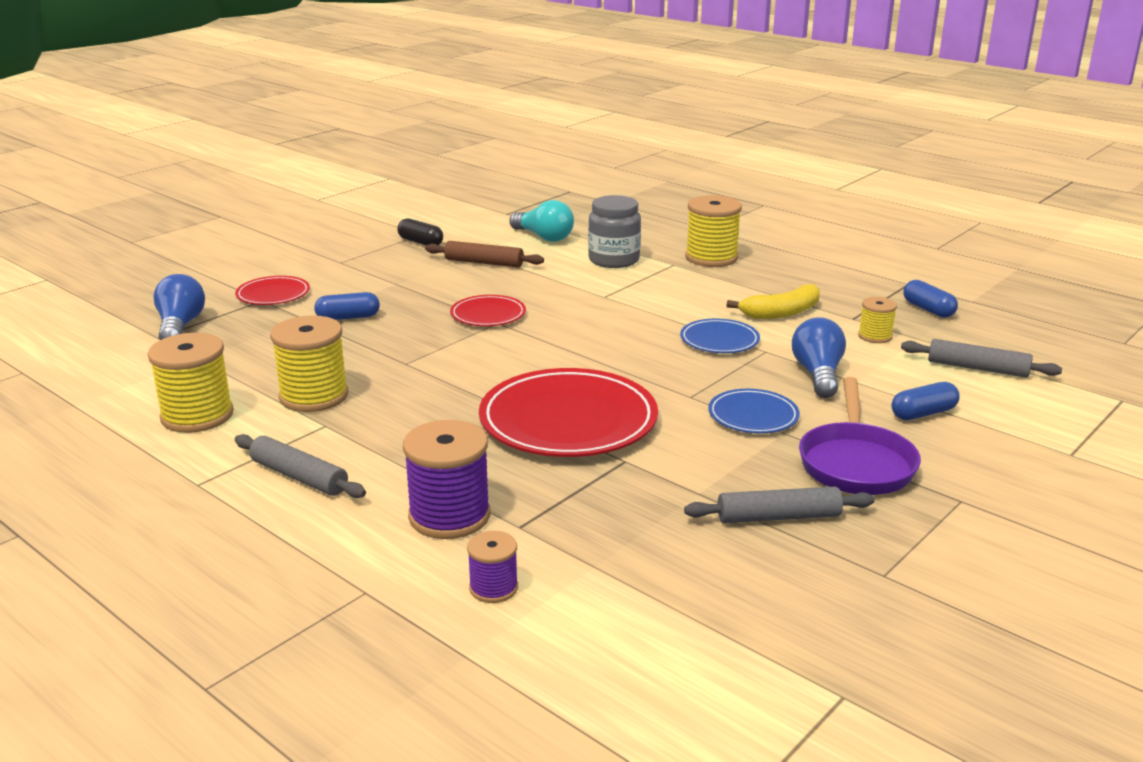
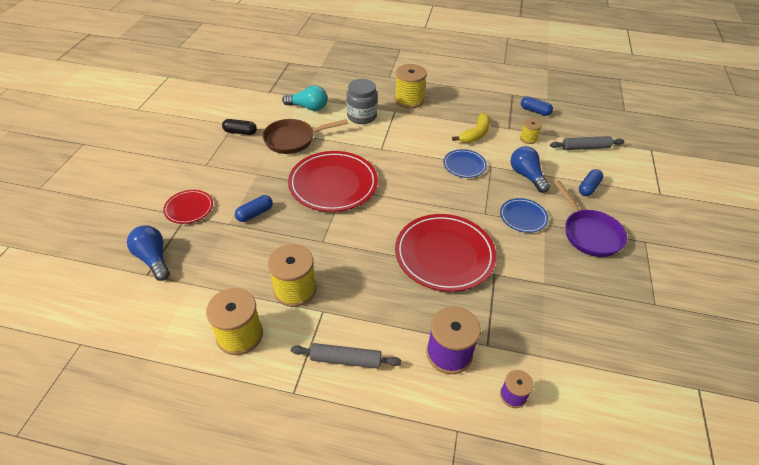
camera: 30 degrees left, 20 degrees up
(484, 263) = (293, 140): brown rolling pin -> brown pan
(488, 315) = (333, 184): red plate -> red plate, size x1.96
(778, 517) = (588, 285): grey rolling pin -> none

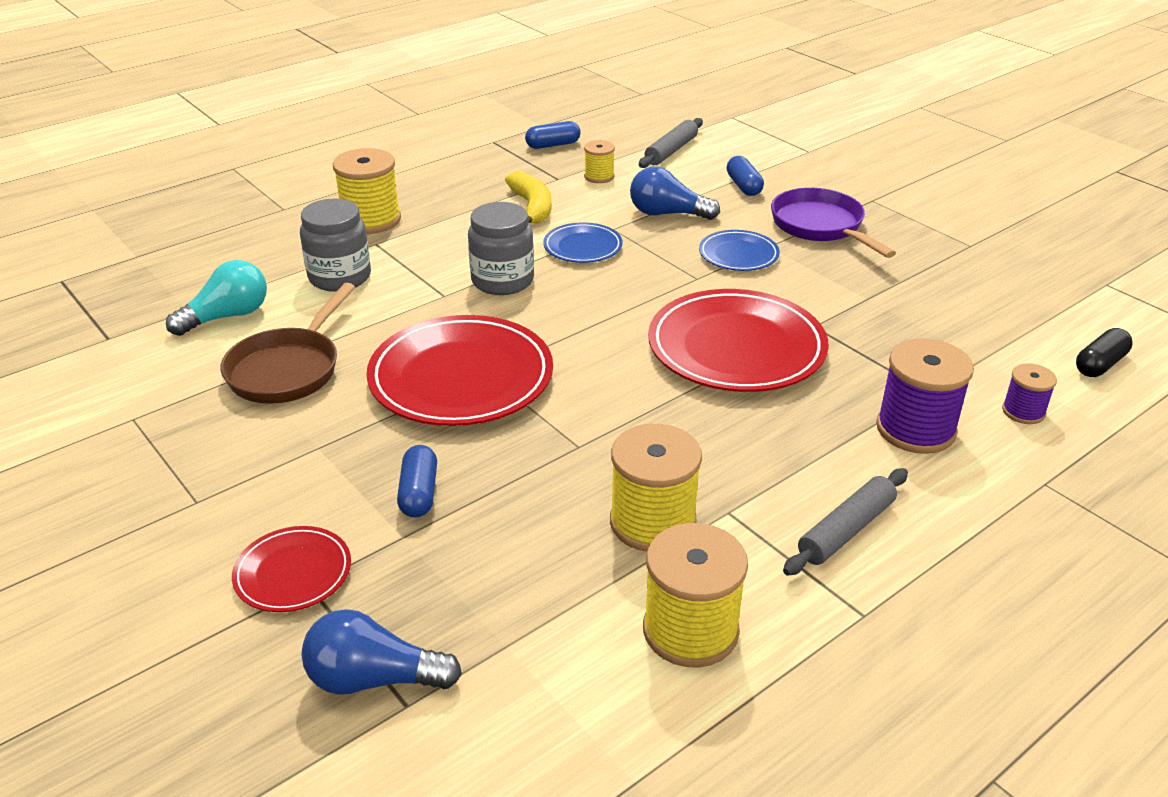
camera: 50 degrees left, 10 degrees down
(240, 132) = (169, 420): black capsule -> black capsule (1100, 364)
(410, 157) = (502, 281): none -> grey jar
(589, 234) = (820, 226): purple pan -> purple pan turned 135 degrees counterclockwise

